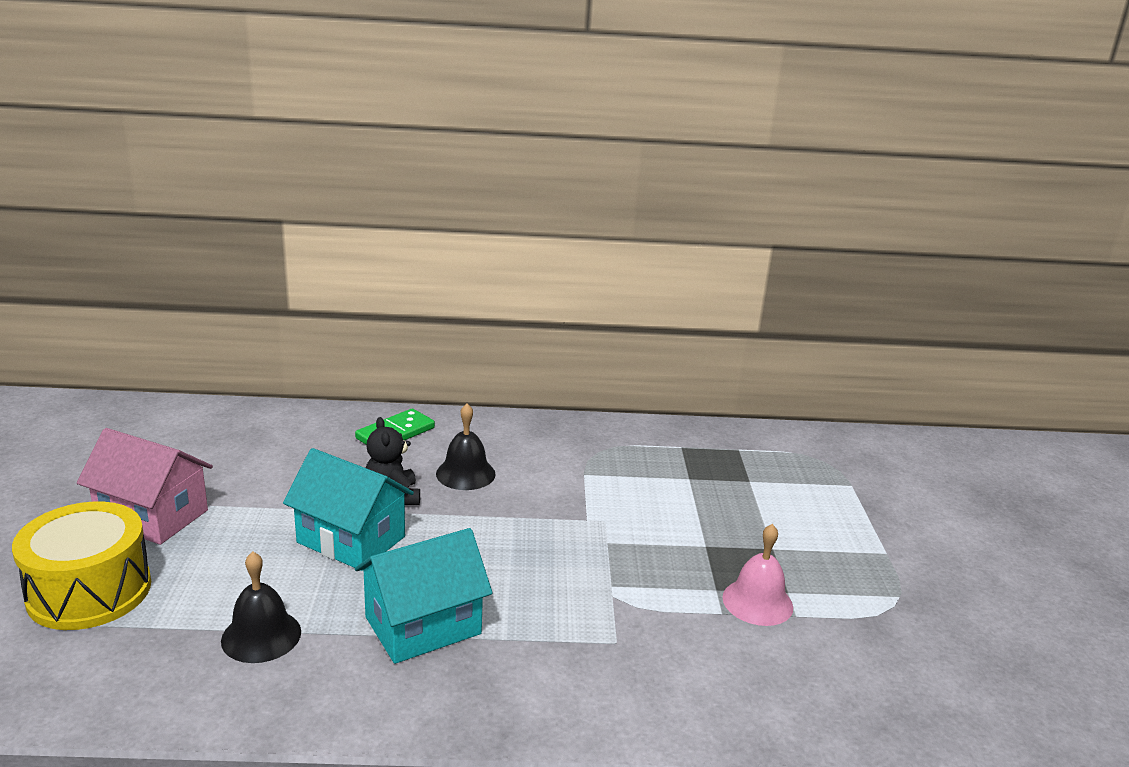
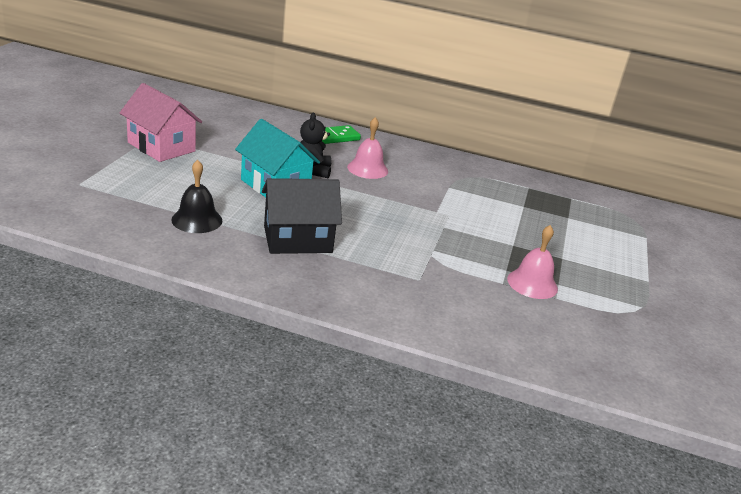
camera: 15 degrees right, 5 degrees up
(89, 591) = (109, 175): yellow drum -> none
(423, 625) = (297, 239): turquoise house -> black house
(465, 473) = (367, 169): black bell -> pink bell

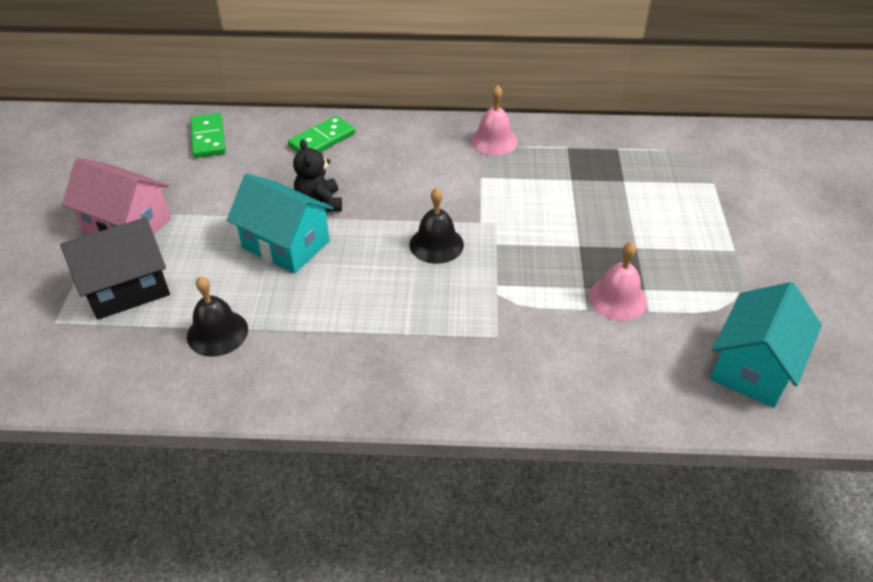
camera: 10 degrees left, 15 degrees up
(246, 117) = (208, 138): none -> green domino
(297, 239) = (343, 322): black house -> black house (127, 288)
(367, 169) = (380, 179): pink bell -> pink bell (494, 141)
(394, 215) = (436, 244): none -> black bell
(636, 355) = (753, 367): none -> turquoise house

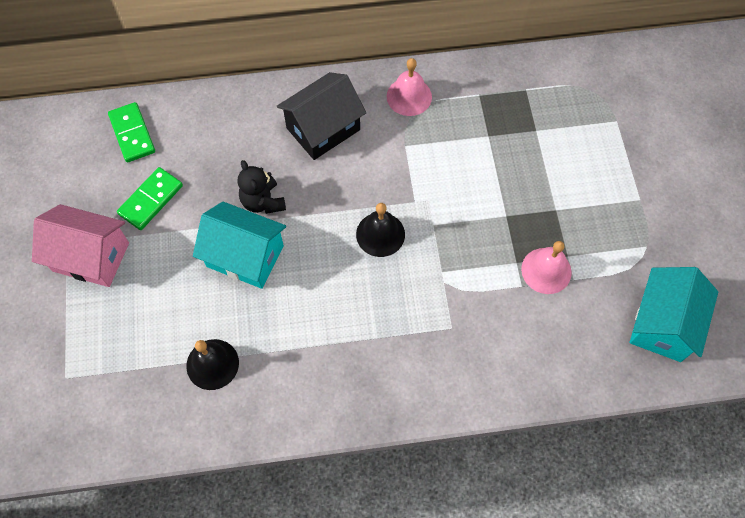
camera: 10 degrees left, 20 degrees up
(127, 288) = (116, 329): black house -> black house (323, 129)
(322, 140) = (244, 120): green domino -> green domino (151, 200)

